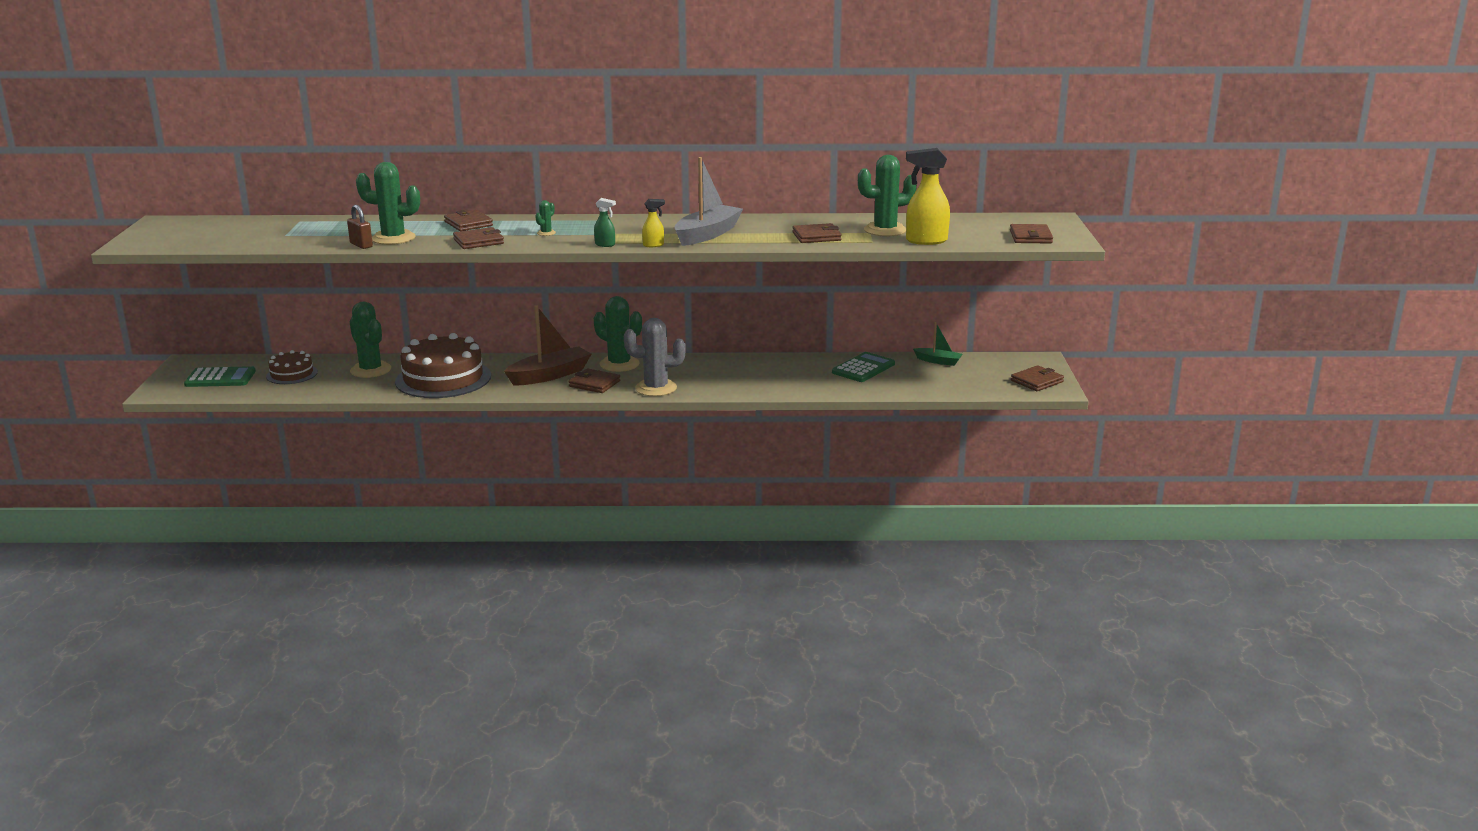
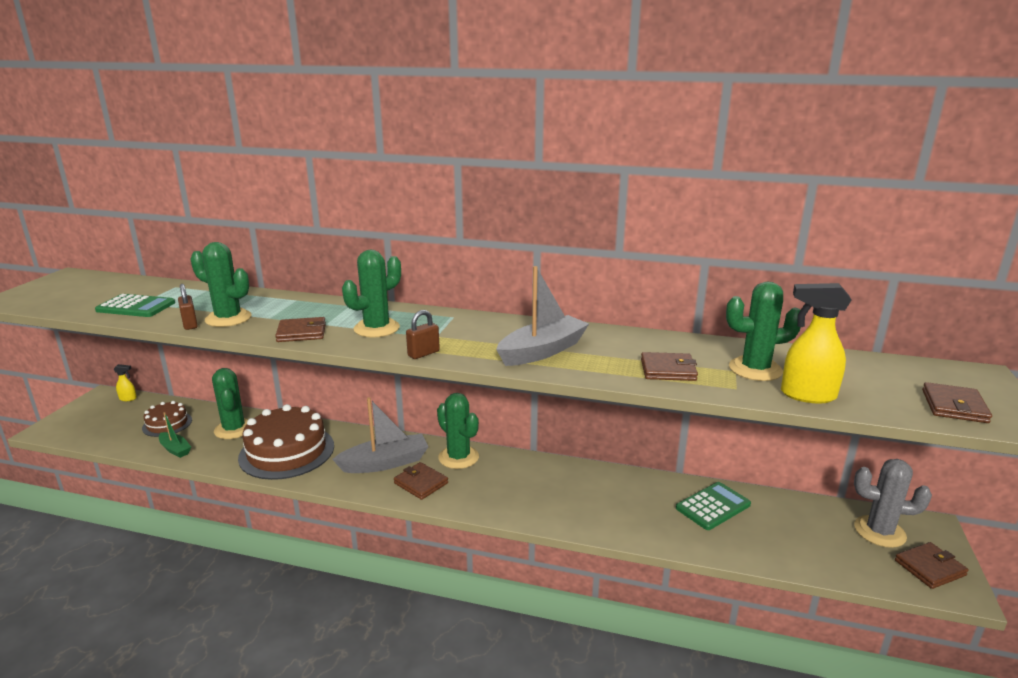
camera: 15 degrees right, 0 degrees up
(220, 378) = (108, 420): green calculator -> green calculator (136, 307)
(468, 224) = (314, 307): brown wallet -> none
(546, 233) = (376, 328): green cactus -> green cactus, size x2.28
(550, 375) = (385, 463): brown boat -> grey boat
(605, 245) = (423, 353): green spray bottle -> brown padlock
(653, 245) = (475, 361): yellow spray bottle -> yellow spray bottle (128, 399)
(656, 388) = (479, 501): grey cactus -> grey cactus (879, 532)
(938, 361) = (802, 508): green boat -> green boat (175, 449)

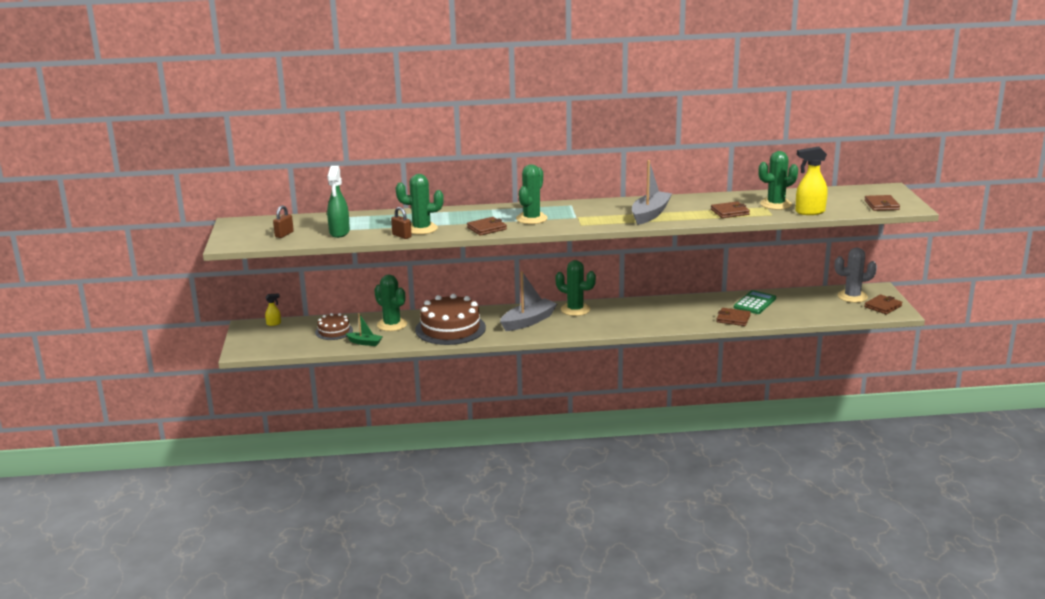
camera: 20 degrees left, 0 degrees up
(136, 307) = (339, 232): green calculator -> green spray bottle
(421, 483) = (565, 326): brown wallet -> brown wallet (733, 319)
(423, 353) = (581, 226): brown padlock -> brown padlock (284, 234)

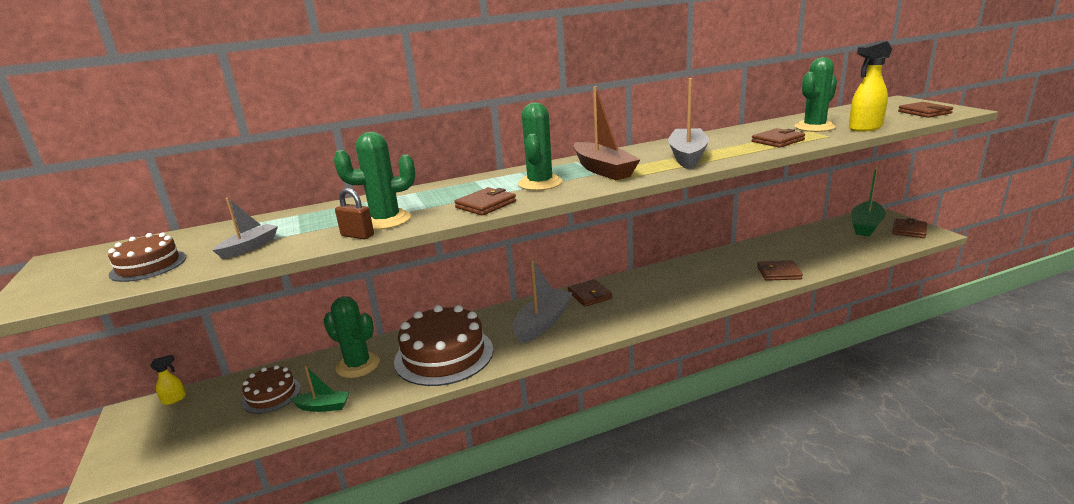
camera: 15 degrees left, 0 degrees up
(284, 234) = (148, 265): brown padlock -> brown cake
(339, 232) = (249, 247): green spray bottle -> grey boat
(575, 309) = (590, 295): green cactus -> brown wallet
(582, 215) = (603, 170): none -> brown boat
(754, 303) = (780, 250): green calculator -> none
(852, 296) = (866, 226): grey cactus -> green boat

